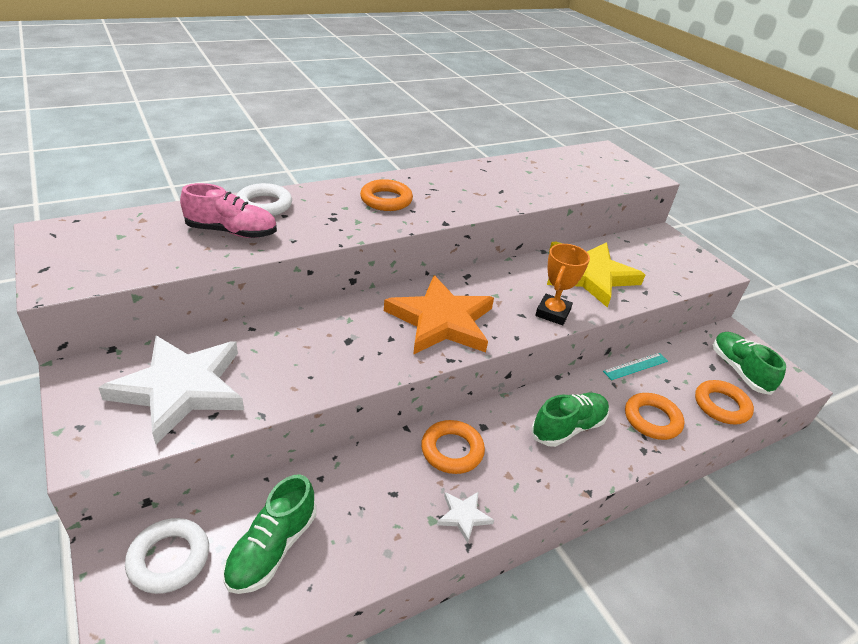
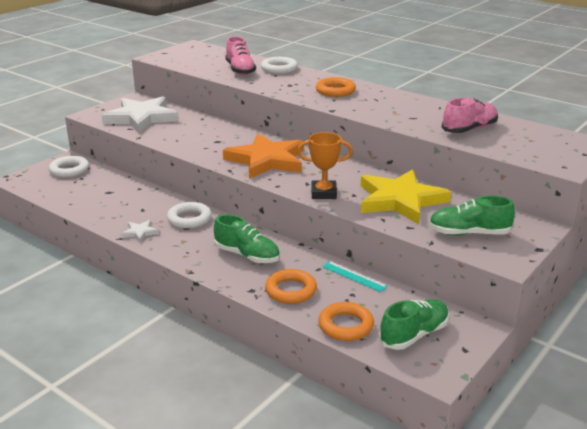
camera: 70 degrees right, 10 degrees down
(272, 548) = (87, 189): green shoe -> green shoe (469, 233)
(452, 450) = (189, 219): orange ring -> white ring
(549, 179) = (469, 129): none -> pink shoe

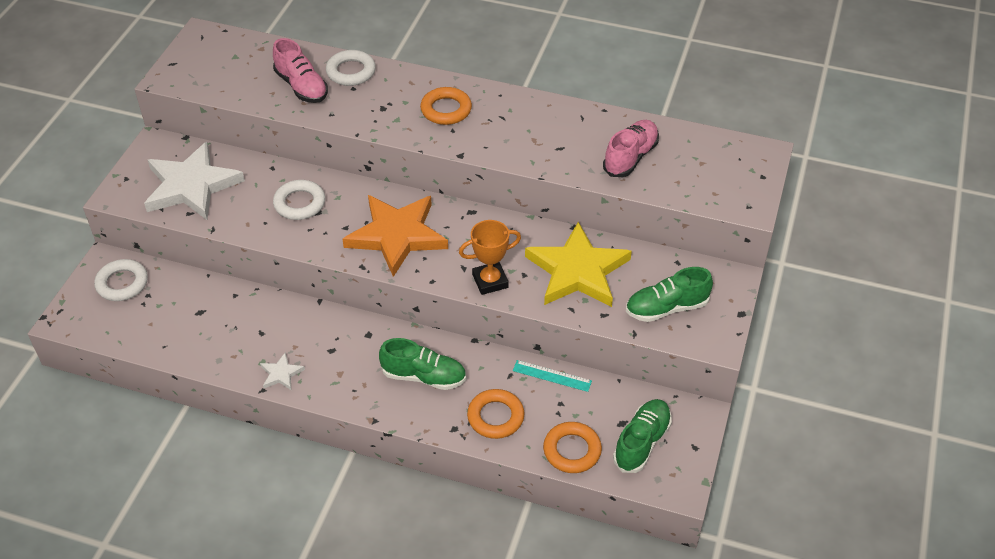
camera: 20 degrees left, 20 degrees up
(189, 219) = (327, 334): white ring -> white ring (299, 203)

